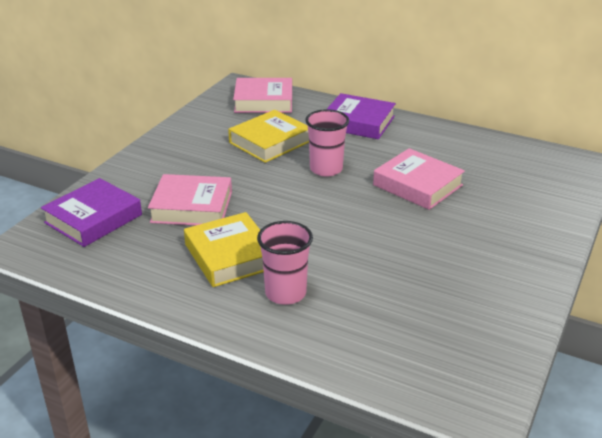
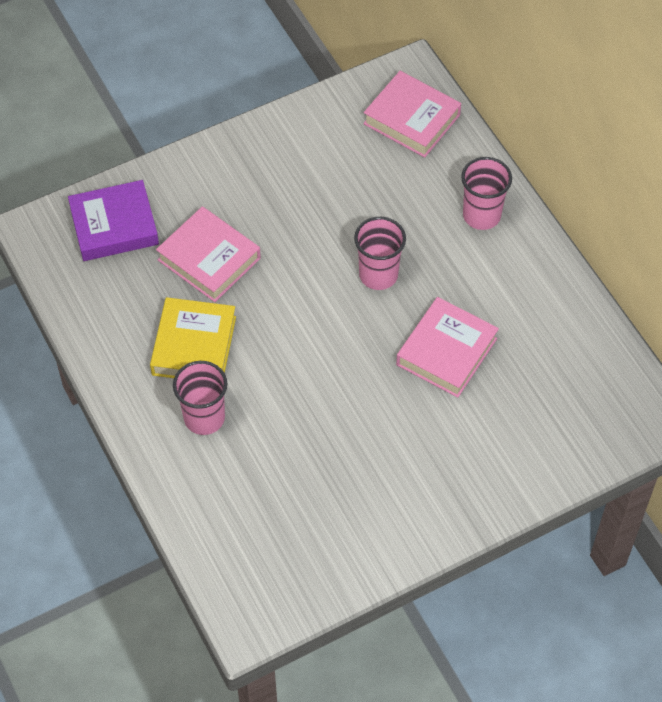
camera: 35 degrees right, 25 degrees up
(270, 142) = (359, 198): yellow book -> none
(358, 122) = (481, 215): purple book -> pink cup
(417, 185) = (446, 352): pink book -> pink book turned 45 degrees clockwise

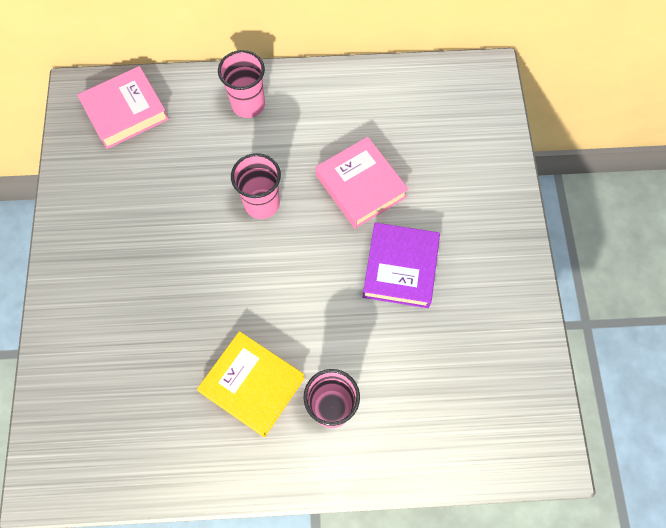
camera: 65 degrees left, 10 degrees up
(114, 226) = (83, 404): purple book -> purple book (400, 268)
(209, 259) = (169, 333): pink book -> none

